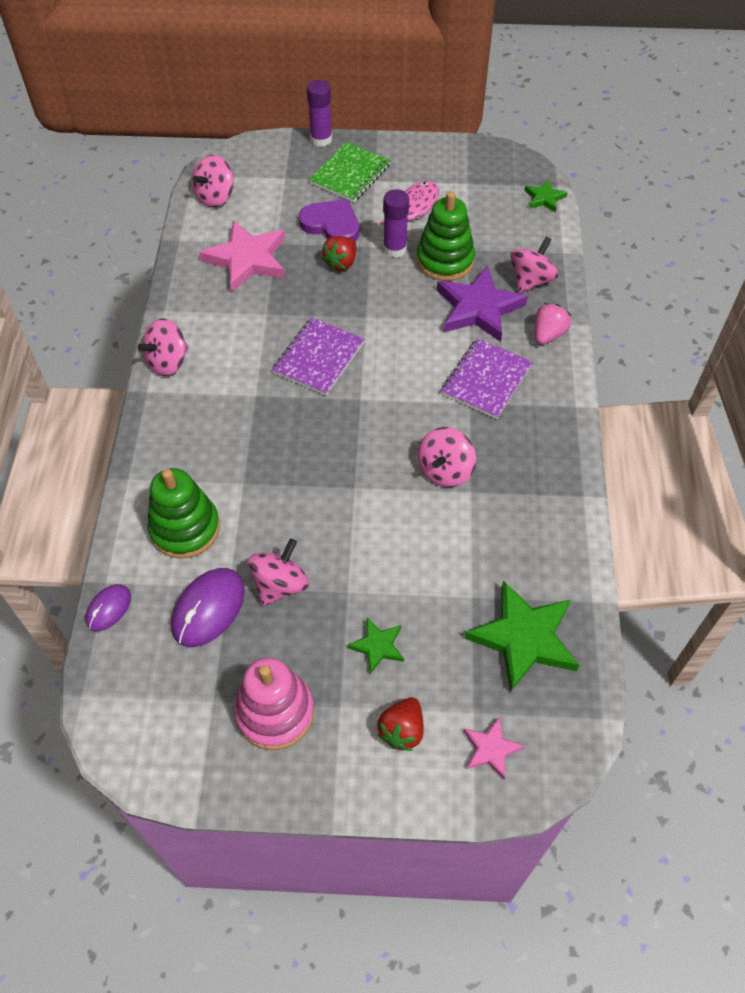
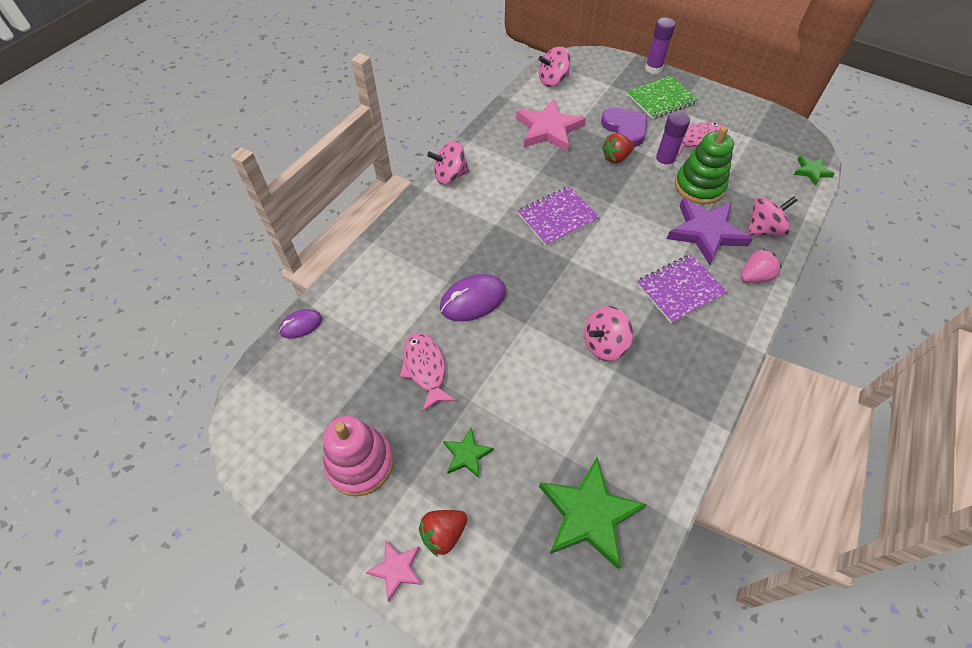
camera: 30 degrees right, 0 degrees up
(185, 528) = (386, 294): green stacking toy -> none
(208, 608) = (365, 360): purple mouse -> purple mouse (473, 300)
(280, 585) = (425, 368): pink spinning top -> pink fish
(491, 749) = (504, 593): pink star -> pink star (396, 569)

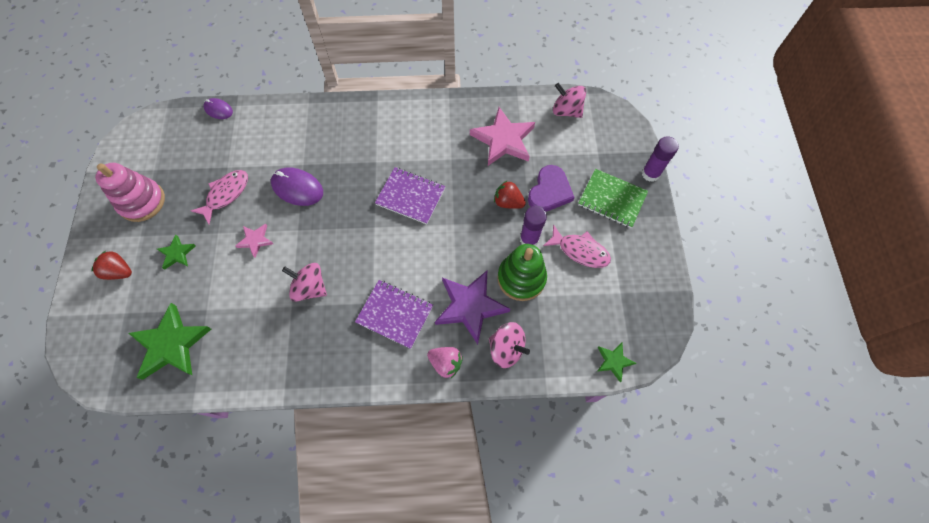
camera: 55 degrees right, 10 degrees up
(396, 569) = (87, 260): pink star -> pink star (255, 240)
(450, 176) = (402, 108): pink spinning top -> none

